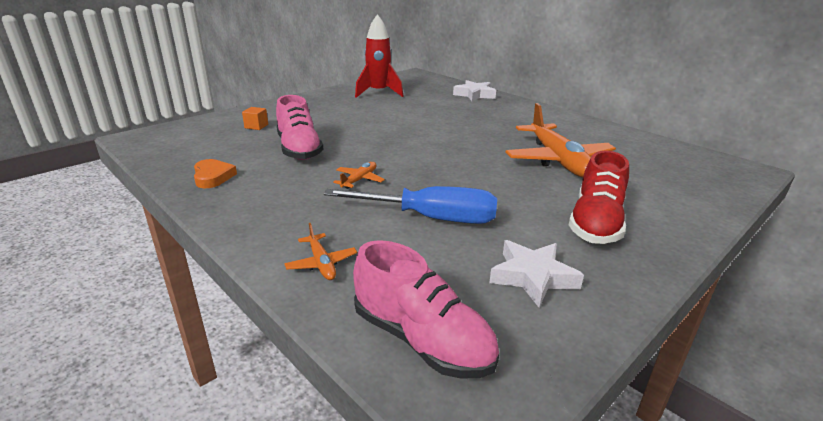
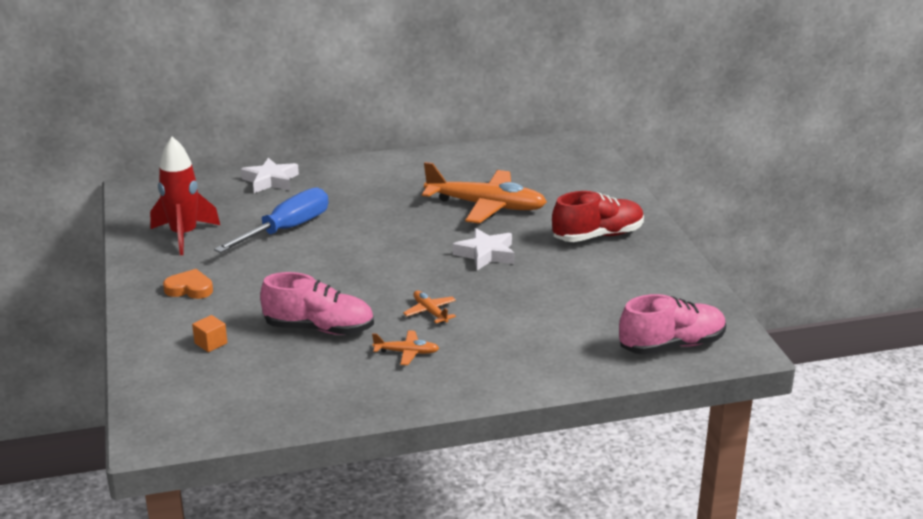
camera: 60 degrees left, 0 degrees up
(213, 177) = (341, 392): orange heart -> orange heart (189, 289)
(321, 263) = (558, 362): orange plane -> orange plane (406, 352)
(431, 218) = (532, 298): blue screwdriver -> blue screwdriver (287, 229)
(532, 277) = (640, 286): white star -> white star (486, 254)
(595, 223) = (597, 236): red shoe -> red shoe turned 75 degrees counterclockwise

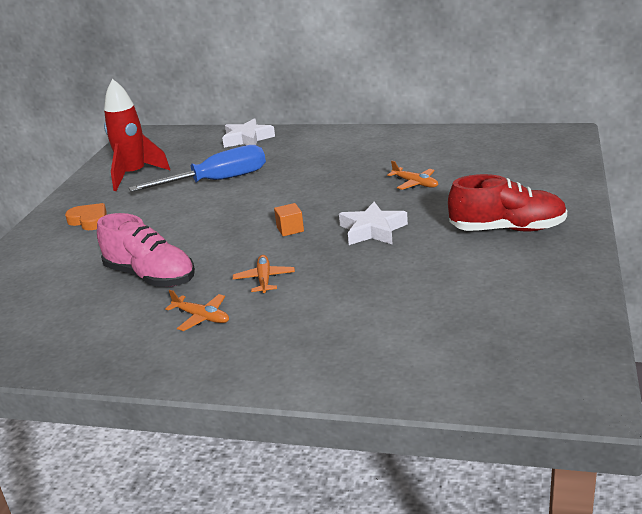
camera: 30 degrees right, 0 degrees up
(211, 343) = (51, 272): orange cube -> orange cube (290, 229)
(485, 206) = (415, 183): orange plane -> orange plane, size x0.44
(671, 345) = (493, 373): pink shoe -> none

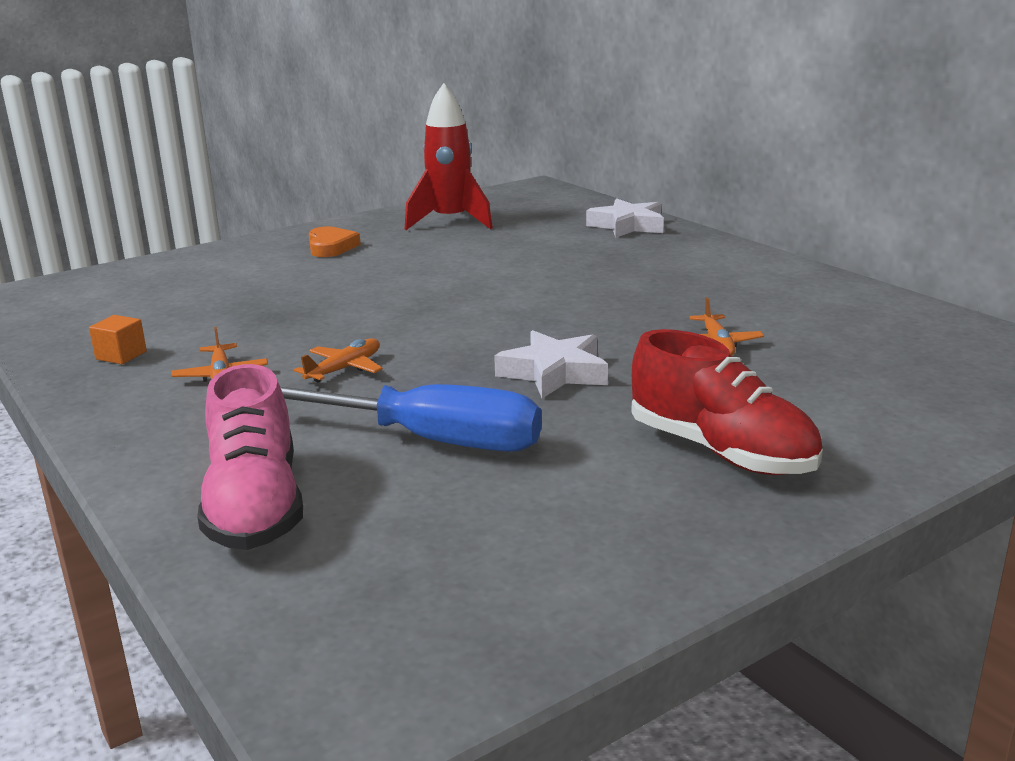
camera: 40 degrees right, 5 degrees down
(150, 276) = (267, 317): pink shoe -> pink shoe (255, 506)
(218, 181) = (510, 256): blue screwdriver -> blue screwdriver (433, 440)
(290, 229) = (474, 332): orange cube -> orange cube (121, 355)

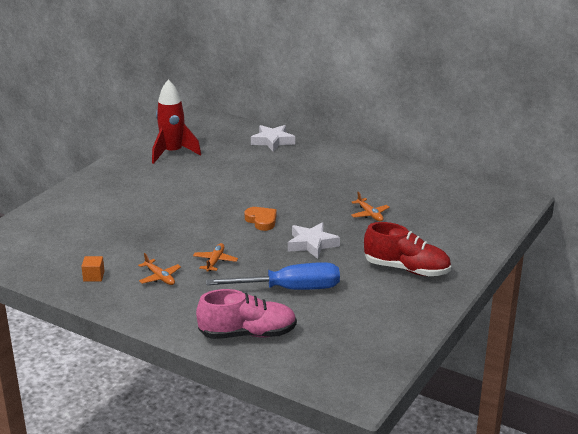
camera: 25 degrees left, 5 degrees up
(255, 506) = (247, 334): pink shoe -> pink shoe turned 60 degrees counterclockwise
(331, 247) = (123, 184): orange heart -> orange heart (261, 221)

